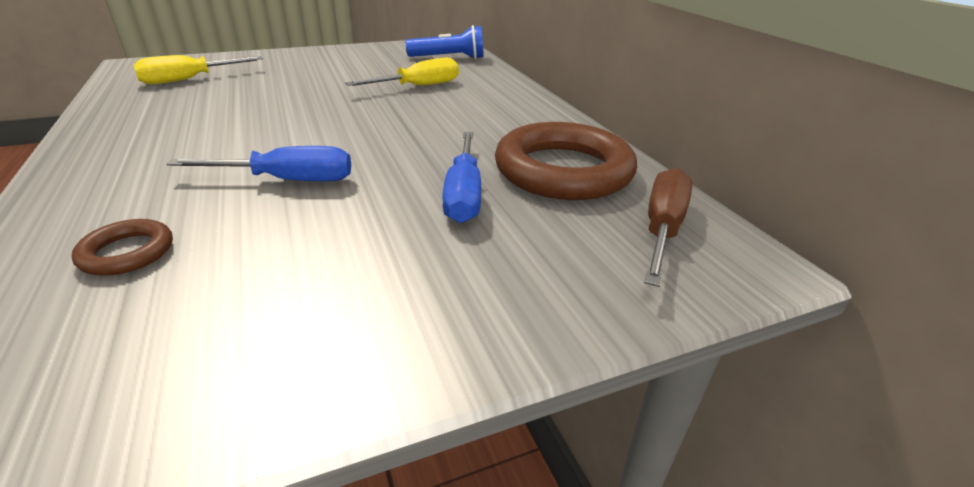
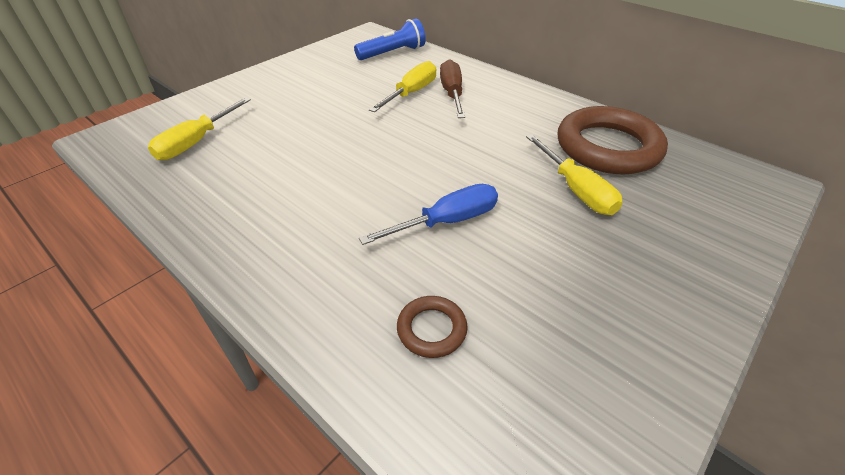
camera: 25 degrees left, 10 degrees up
(464, 194) = (576, 190): blue screwdriver -> yellow screwdriver
(662, 228) = (709, 175): brown screwdriver -> brown screwdriver (452, 94)

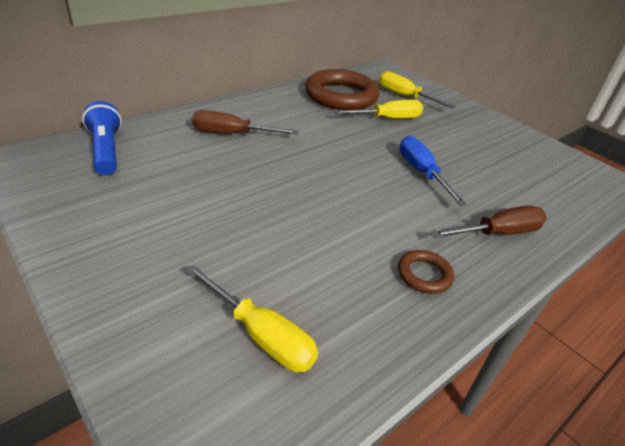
camera: 85 degrees left, 5 degrees down
(331, 289) = (498, 233): none -> brown screwdriver
(411, 93) = (217, 155): yellow screwdriver -> yellow screwdriver (404, 96)
(431, 329) = (520, 196): brown ring -> brown ring (424, 275)

